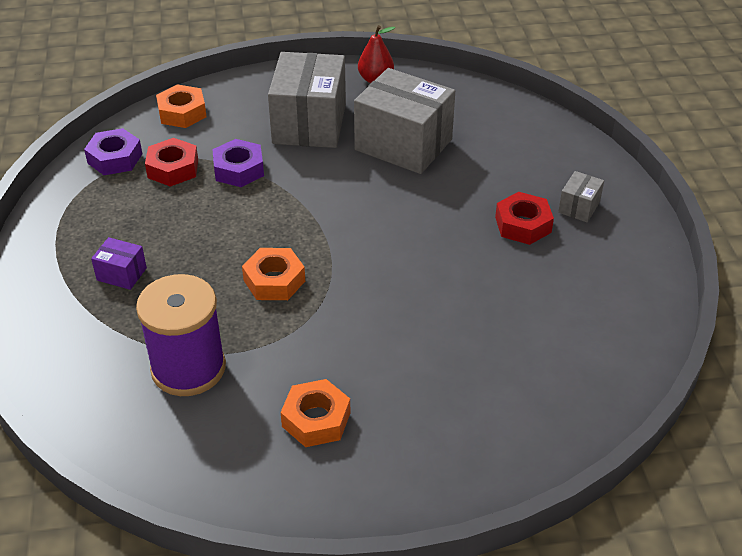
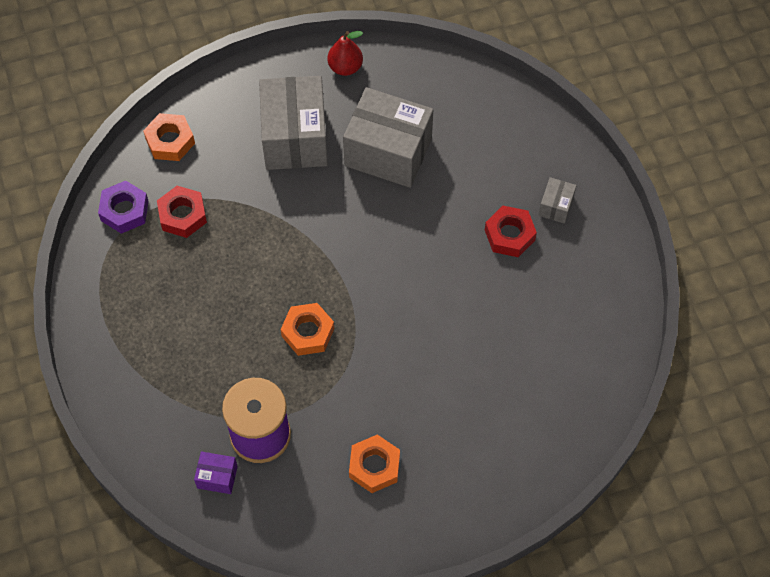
camera: 10 degrees left, 20 degrees up
(122, 274) = (174, 346): purple box -> purple box (217, 477)
(239, 169) = (243, 207): purple nut -> none

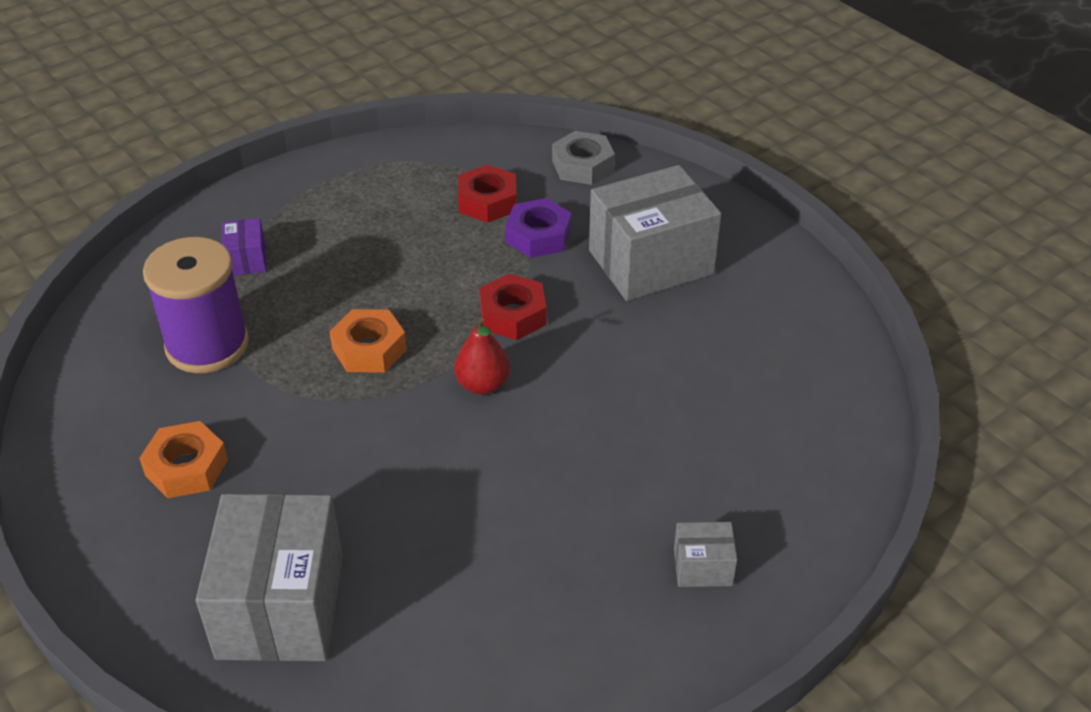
camera: 70 degrees right, 20 degrees down
(124, 211) = (471, 158): purple nut -> purple nut (538, 236)
(170, 141) = (583, 166): orange nut -> grey nut
(217, 477) = (139, 323): purple box -> purple box (247, 260)
(345, 67) = (787, 278): red pear -> red pear (483, 384)
(388, 152) = (682, 353): grey box -> grey box (280, 606)
(509, 235) = (621, 522): red nut -> red nut (513, 315)

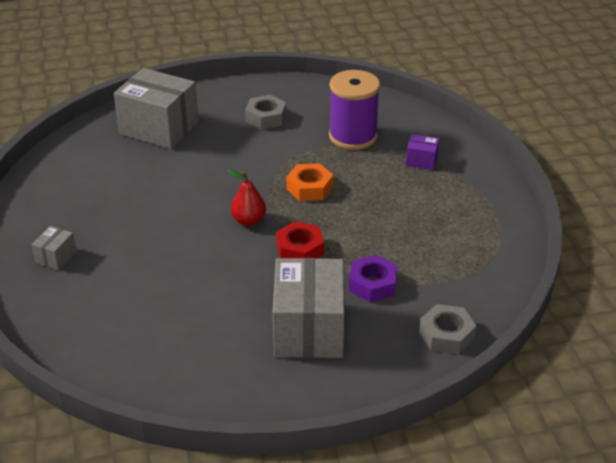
camera: 115 degrees right, 5 degrees down
(186, 467) = (266, 117): orange nut -> grey nut
(487, 201) = (427, 272): red nut -> none

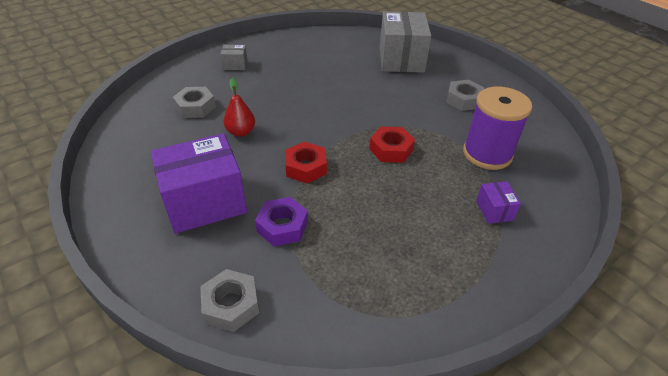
camera: 65 degrees right, 5 degrees up
(128, 309) = (195, 107): none -> grey nut
(248, 221) = (324, 130): red pear -> red pear (241, 132)
(309, 188) = (391, 149): orange nut -> red nut
(309, 329) = (205, 202): grey box -> purple box

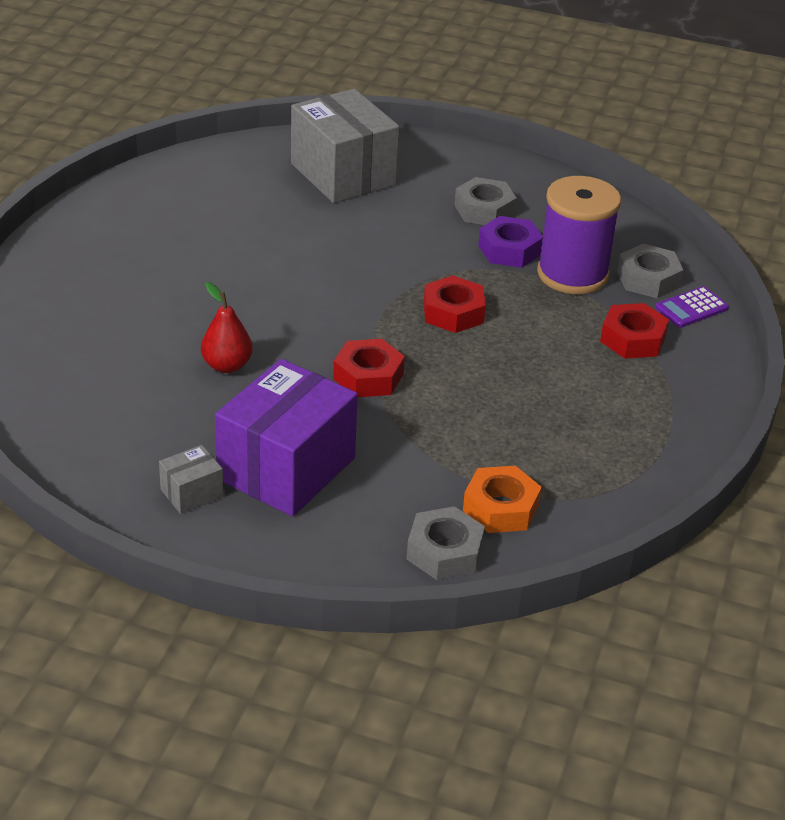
camera: 35 degrees left, 5 degrees down
(195, 107) = (113, 356): grey nut -> grey nut (648, 279)
(235, 65) = (93, 269): grey box -> grey box (192, 493)
(282, 226) = (414, 454): purple nut -> purple nut (509, 250)
(297, 290) = (501, 508): none -> orange nut
(494, 210) = (632, 339): purple box -> red nut
(555, 206) = (691, 308): none -> purple calculator

